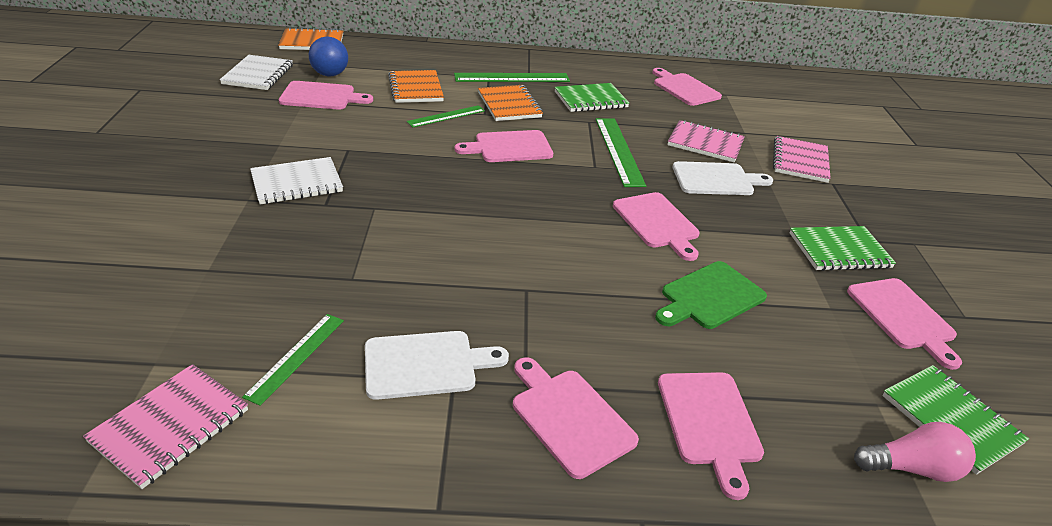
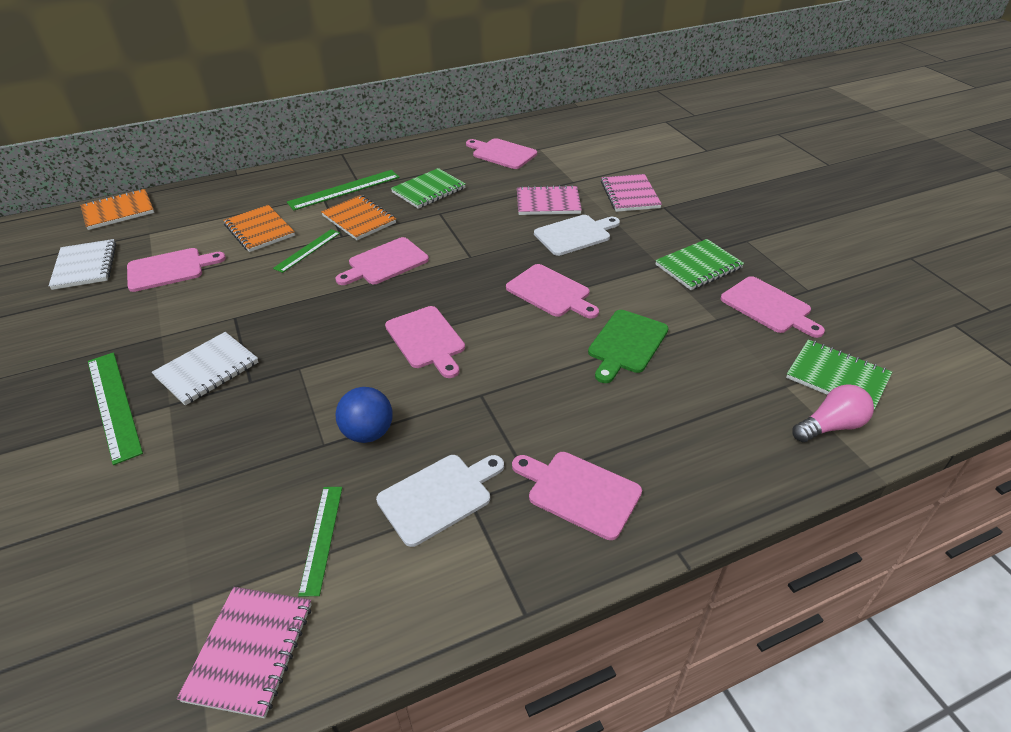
camera: 20 degrees left, 5 degrees up
(330, 74) = (162, 242): blue ball -> blue ball (368, 433)
(619, 151) = (481, 234): green ruler -> green ruler (114, 404)
(709, 422) = (682, 451): pink cutting board -> pink cutting board (426, 340)

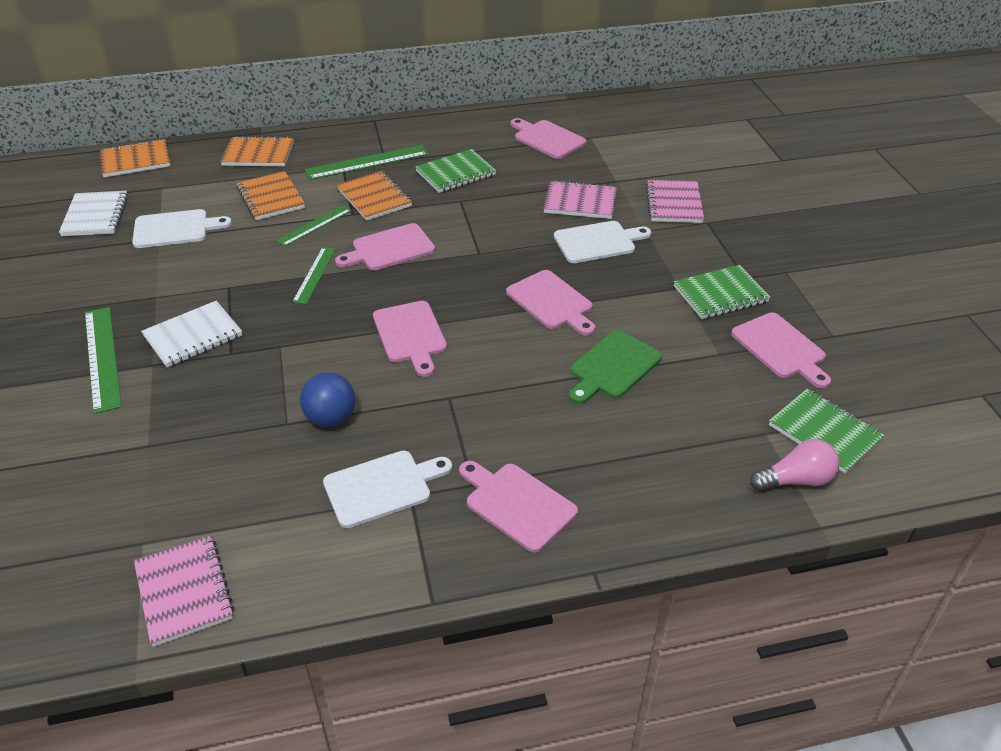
camera: 10 degrees right, 0 degrees up
(169, 269) = (175, 229): pink cutting board -> white cutting board
(239, 193) = (258, 154): none -> orange notebook
(250, 651) = (184, 591): pink notebook -> pink notebook turned 45 degrees counterclockwise
(322, 538) = (266, 507): green ruler -> green ruler (314, 275)

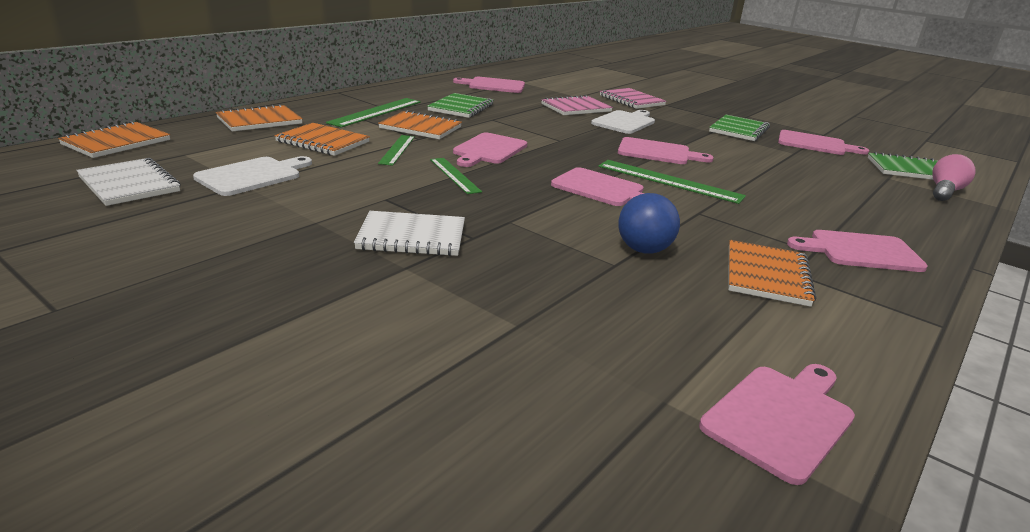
camera: 40 degrees left, 15 degrees down
(102, 357) = (335, 279): green ruler -> green ruler (669, 181)
(184, 591) = (781, 418): pink notebook -> pink cutting board
(193, 336) = (412, 237): white notebook -> white notebook turned 75 degrees clockwise
(382, 487) = (766, 275): white cutting board -> orange notebook
(613, 367) = (757, 172): green cutting board -> none

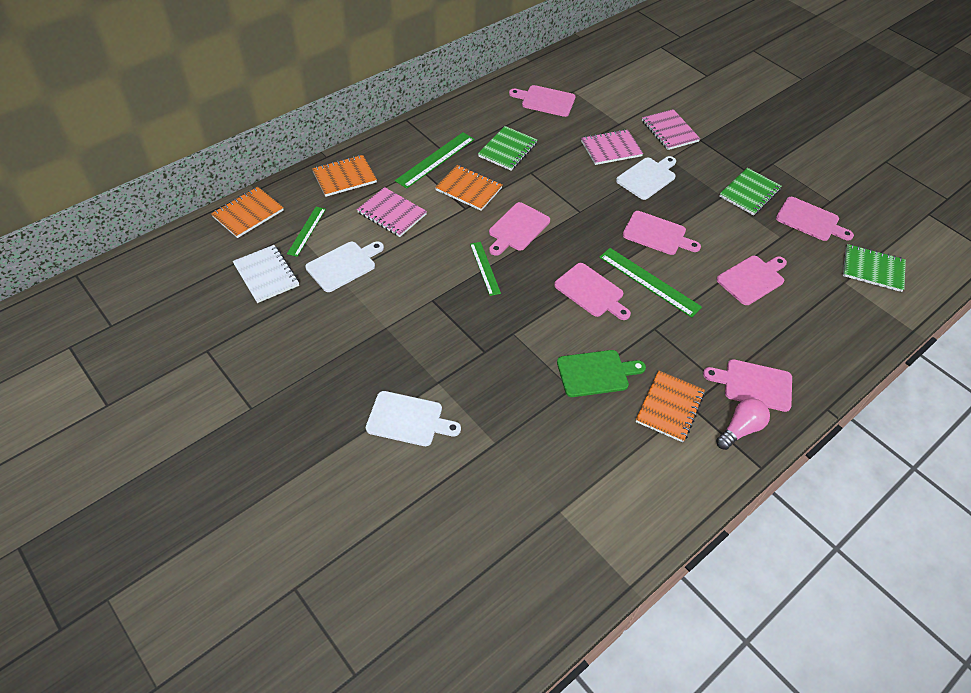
camera: 10 degrees right, 25 degrees up
(323, 142) = (392, 214): orange notebook -> pink notebook
(359, 307) = (408, 419): none -> white cutting board
(397, 149) = (446, 227): green ruler -> green ruler (306, 231)
(412, 237) = (445, 349): white notebook -> none
(643, 250) = (596, 373): blue ball -> green cutting board
(781, 418) = (616, 529): pink cutting board -> pink cutting board (752, 279)
(944, 192) = (881, 306): pink light bulb -> pink light bulb (740, 429)

